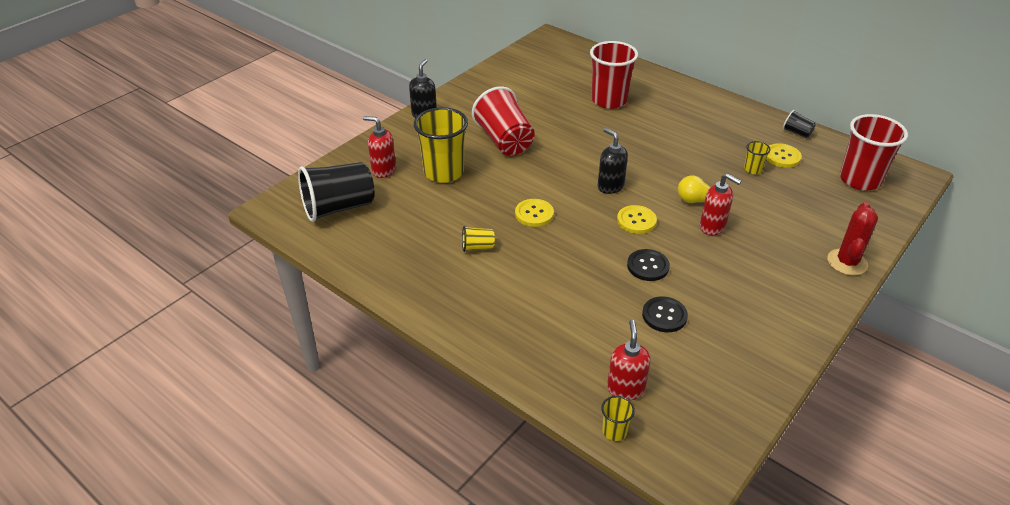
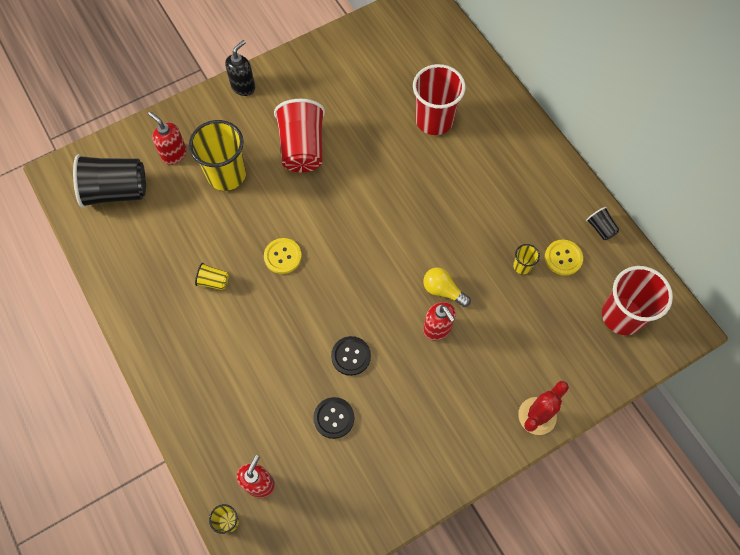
camera: 20 degrees right, 25 degrees up
(610, 186) = (370, 244): black soap dispenser -> none
(636, 220) = (371, 296): yellow button -> none

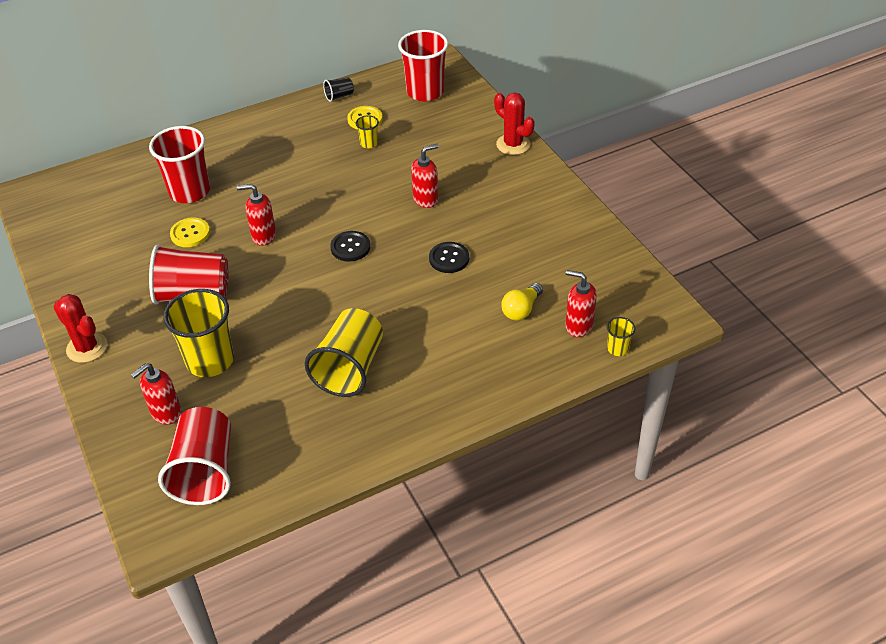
camera: 85 degrees left, 20 degrees down
(116, 191) = (205, 471): black cup -> red cup
(214, 281) = (349, 368): yellow cup -> yellow cup, size x2.23
(243, 87) = (87, 347): black soap dispenser -> red cactus
(283, 256) = (328, 310): yellow button -> yellow button (190, 233)
(334, 418) = (512, 271): black button -> black button (350, 247)
(377, 190) = (263, 236): none -> red soap dispenser
(443, 290) = (386, 194): yellow light bulb -> yellow light bulb (521, 309)

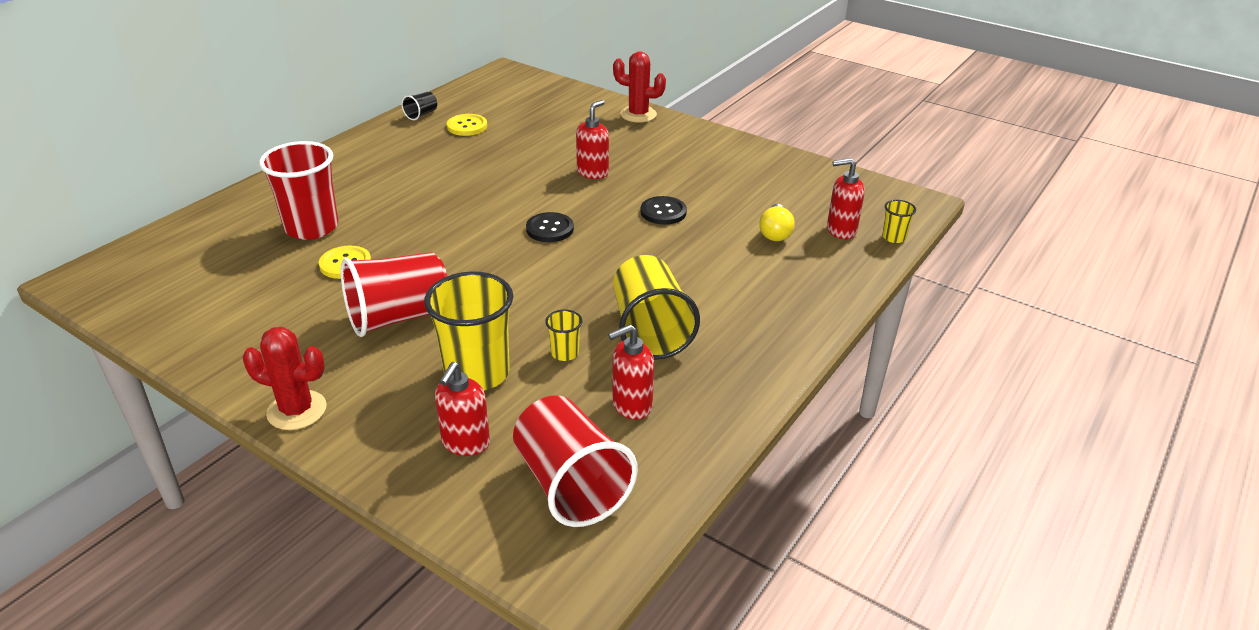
camera: 30 degrees left, 10 degrees down
(263, 236) = (440, 244): red soap dispenser -> red soap dispenser (631, 405)
(369, 143) = (489, 143): yellow cup -> yellow cup (565, 353)
(425, 92) = (511, 94): red cup -> none

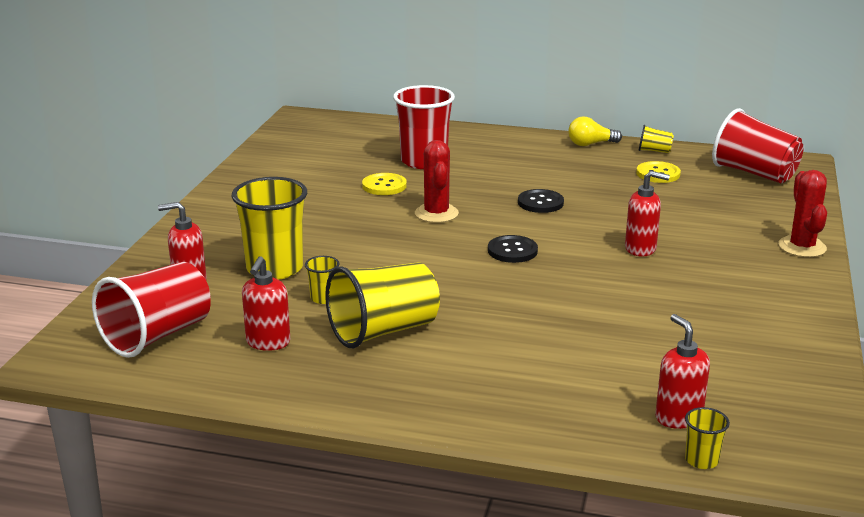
camera: 70 degrees right, 10 degrees down
(297, 410) = (199, 218): red cactus -> red cactus (436, 213)
(399, 317) = (328, 222): red cup -> red cup (754, 173)
(421, 114) = (654, 151): black cup -> yellow cup
(631, 405) = (268, 342): red soap dispenser -> red soap dispenser turned 120 degrees counterclockwise
(663, 212) = (602, 300): black button -> black button (540, 203)
(775, 232) = (627, 373): yellow light bulb -> yellow light bulb (591, 144)

